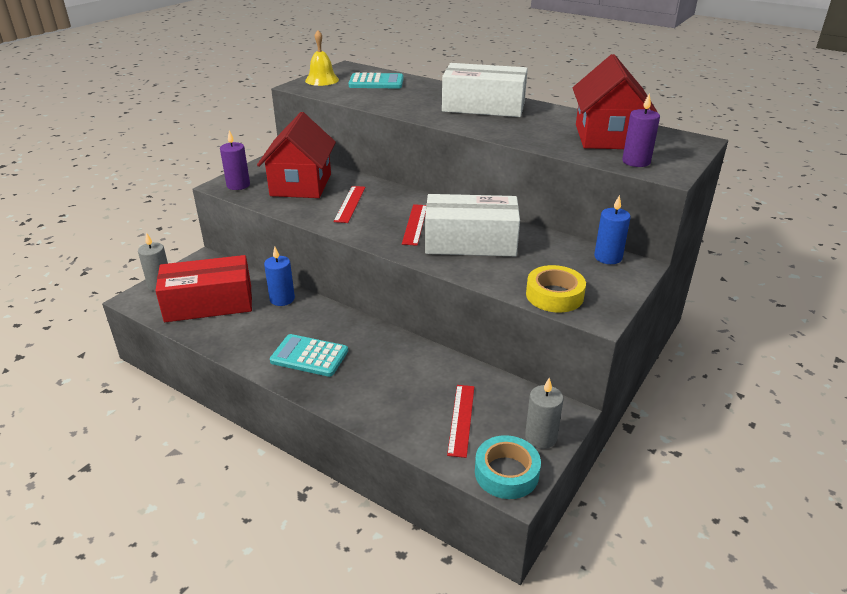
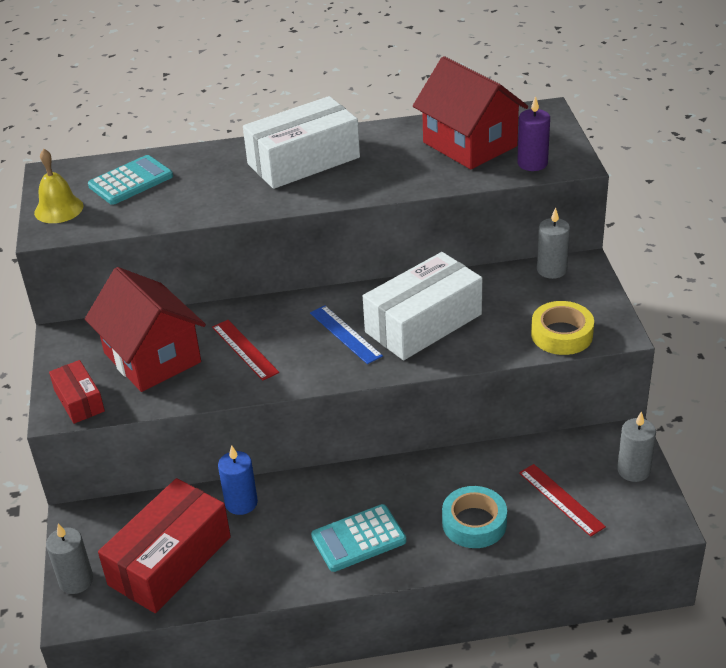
camera: 40 degrees left, 5 degrees up
(238, 185) = (79, 401): purple candle -> red box
(415, 224) = (345, 334): red ruler -> blue ruler
(506, 473) = (646, 516): turquoise tape -> turquoise tape (474, 523)
(608, 257) = (551, 270): blue candle -> grey candle

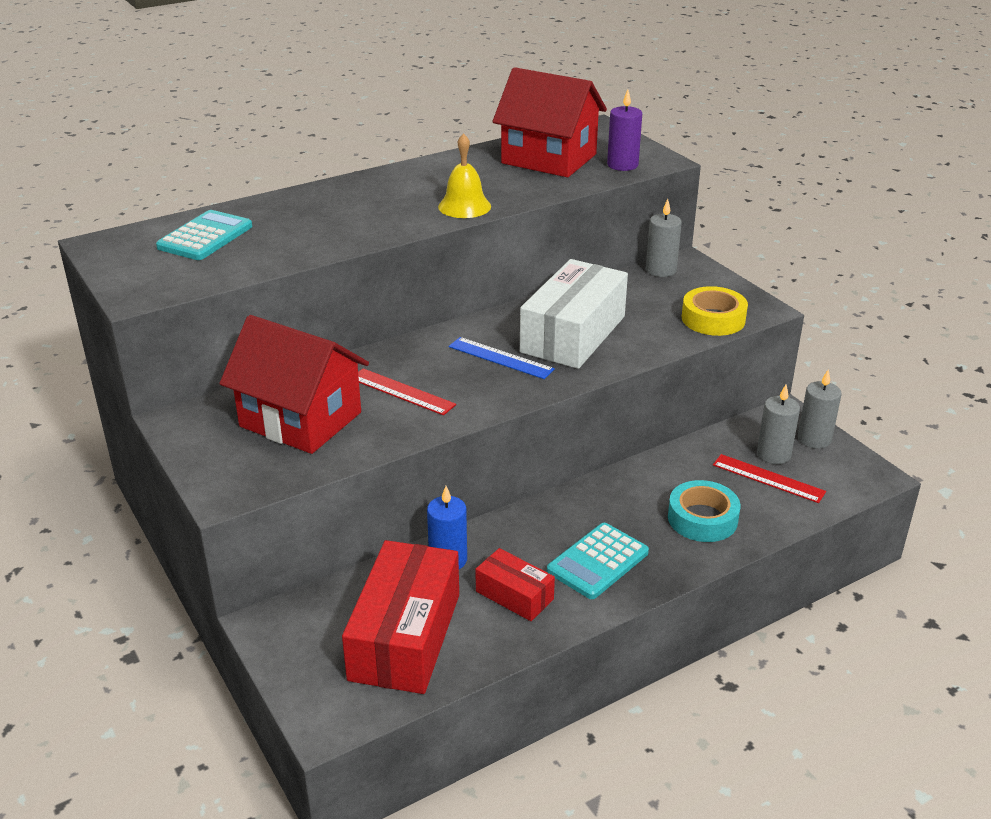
camera: 25 degrees left, 5 degrees down
(58, 209) = (135, 273): yellow bell -> yellow bell (464, 206)
(76, 580) = (305, 687): grey candle -> grey candle (773, 454)
(79, 401) = (241, 478): red box -> red box (514, 595)
(303, 161) = (389, 193): white box -> none

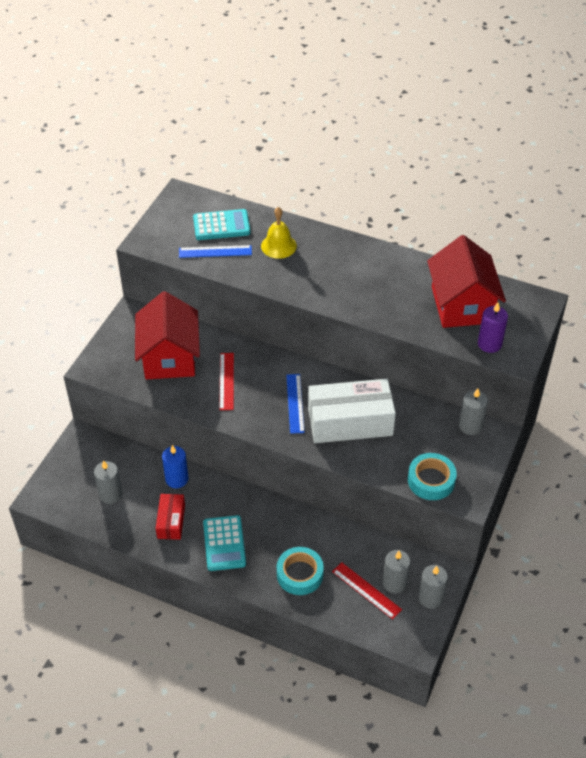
camera: 55 degrees right, 15 degrees up
(242, 255) = (215, 251): none -> blue ruler
(405, 636) = (110, 494): red box -> grey candle
(464, 206) = (355, 303): yellow bell -> yellow bell (278, 246)
(597, 561) = (224, 543): turquoise calculator -> turquoise calculator turned 105 degrees counterclockwise
(713, 319) = (431, 480): yellow tape -> turquoise tape
(768, 478) = (366, 590): red ruler -> red ruler turned 45 degrees counterclockwise

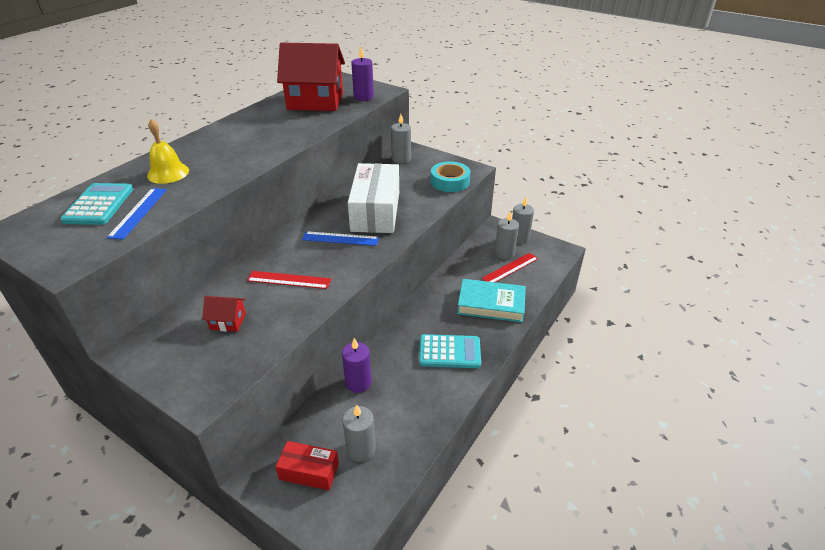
camera: 80 degrees left, 10 degrees down
(169, 357) = (228, 321): red house -> red house, size x0.42
(171, 521) = (413, 393): red box -> red box (309, 471)
(177, 479) = (358, 383): blue candle -> purple candle
(300, 574) = (491, 304): turquoise tape -> turquoise book

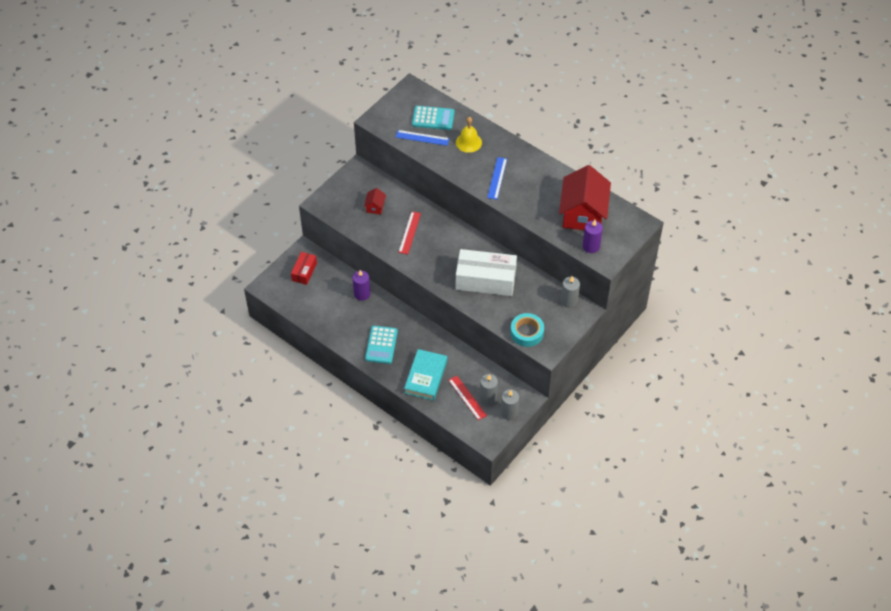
camera: 95 degrees right, 15 degrees up
(340, 238) = (452, 258): blue ruler -> blue ruler (497, 178)
(361, 449) = (314, 295): grey candle -> none

